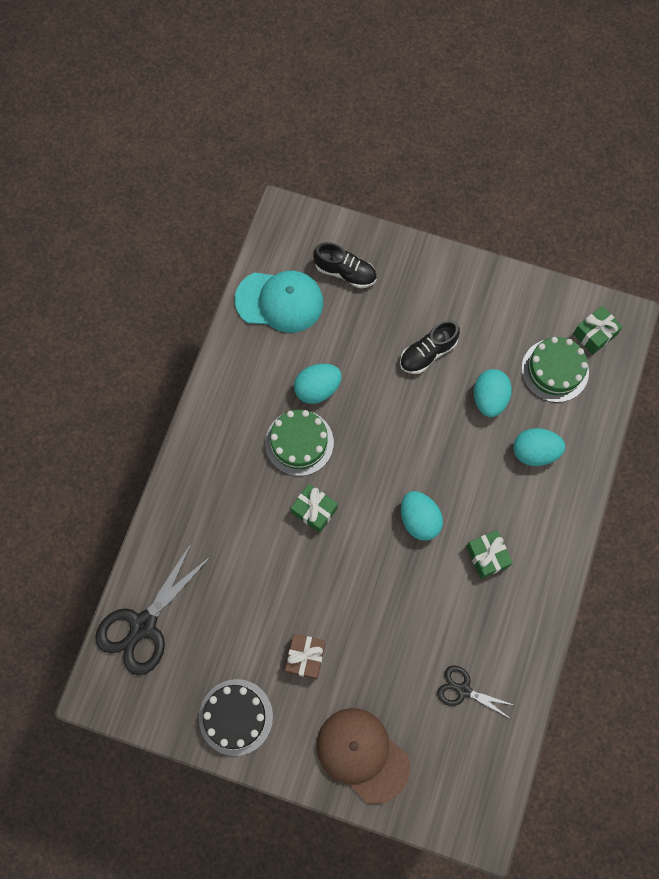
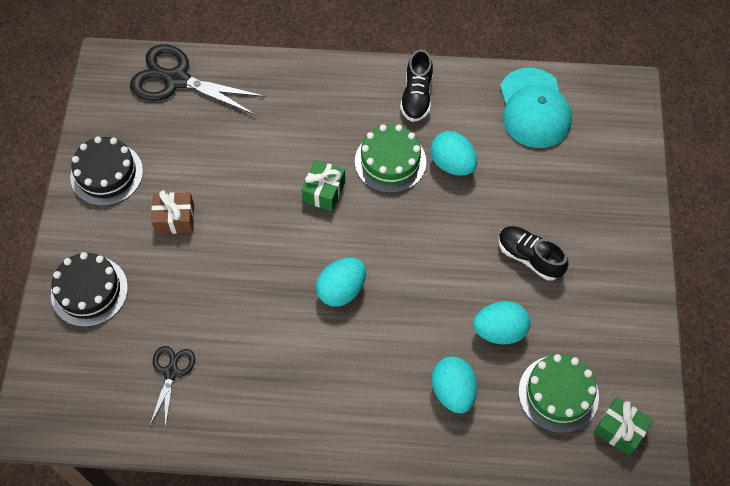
camera: 75 degrees right, 10 degrees down
(345, 272) = (590, 159): black shoe -> black shoe (416, 96)
(362, 754) = (89, 291): brown cap -> black cake
(487, 556) = (320, 366): green gift -> none

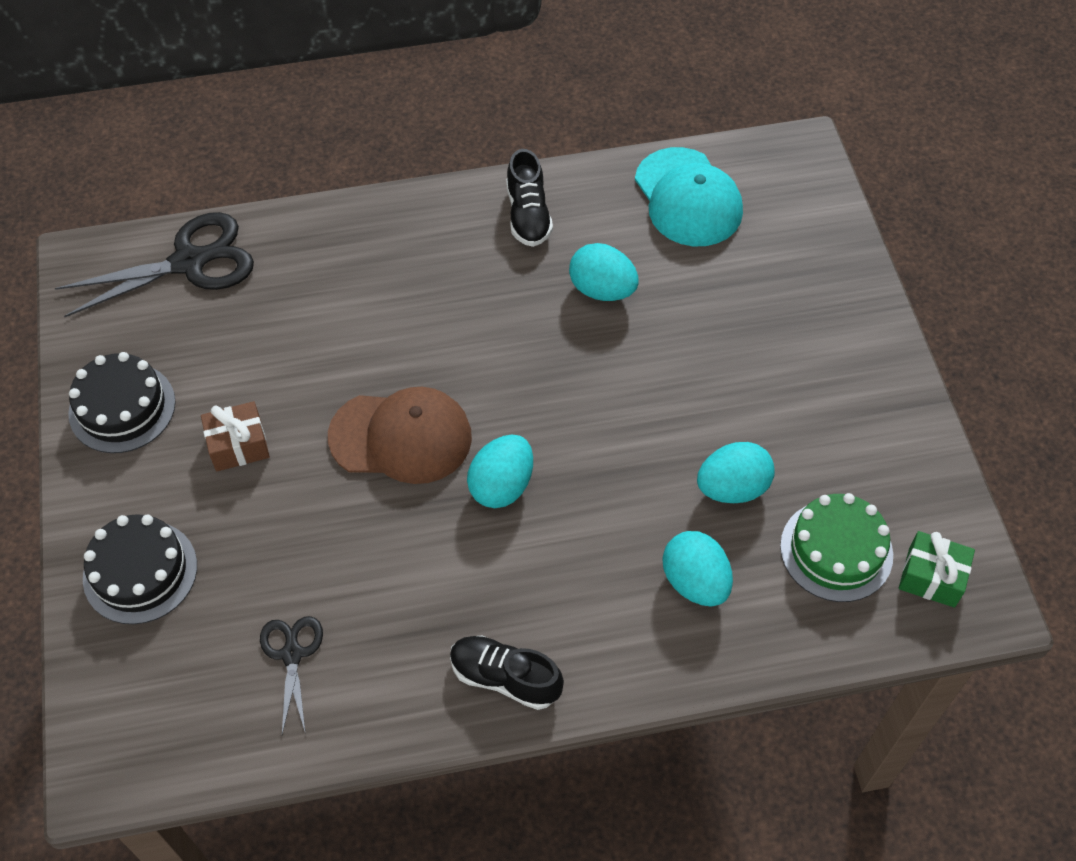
camera: 15 degrees left, 5 degrees down
(177, 80) = (189, 262): black scissors -> black scissors turned 150 degrees clockwise
(284, 239) = (401, 437): none -> brown cap
(324, 191) = (438, 363): green gift -> none
(390, 161) = (518, 304): green cake -> none
(529, 257) = (742, 385): black shoe -> black shoe (505, 678)

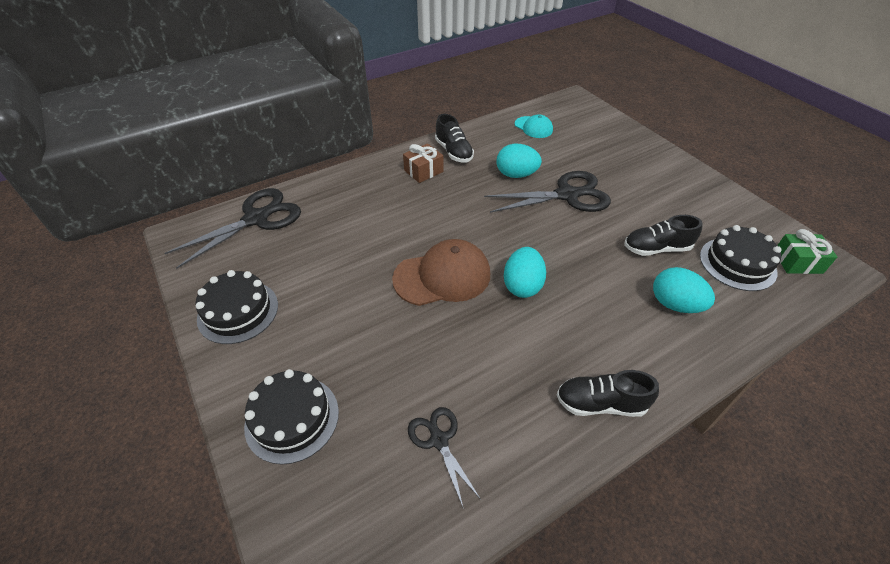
camera: 20 degrees left, 10 degrees down
(238, 445) = (333, 311): brown gift -> brown gift (423, 171)
(658, 352) = (567, 195): none -> black scissors
(688, 198) = (533, 127): turquoise cap -> turquoise cap, size x0.57
(732, 488) = (656, 248): turquoise egg -> black shoe
(836, 550) = (737, 263): green cake -> black cake

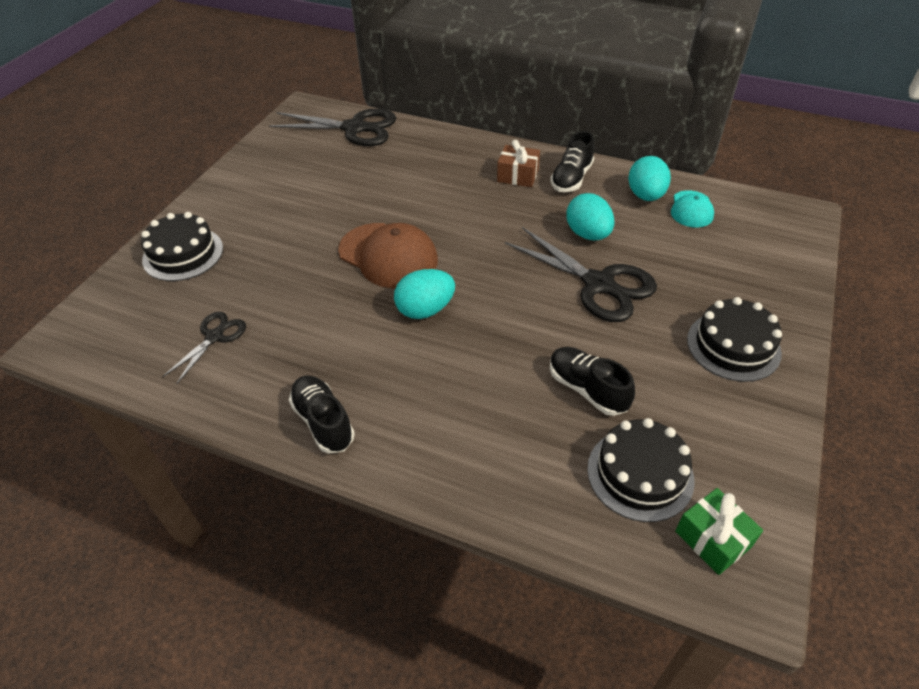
camera: 55 degrees right, 0 degrees up
(238, 311) = (255, 176): black cake -> black cake (733, 346)
(675, 304) = (508, 435): turquoise egg -> turquoise egg (645, 196)

